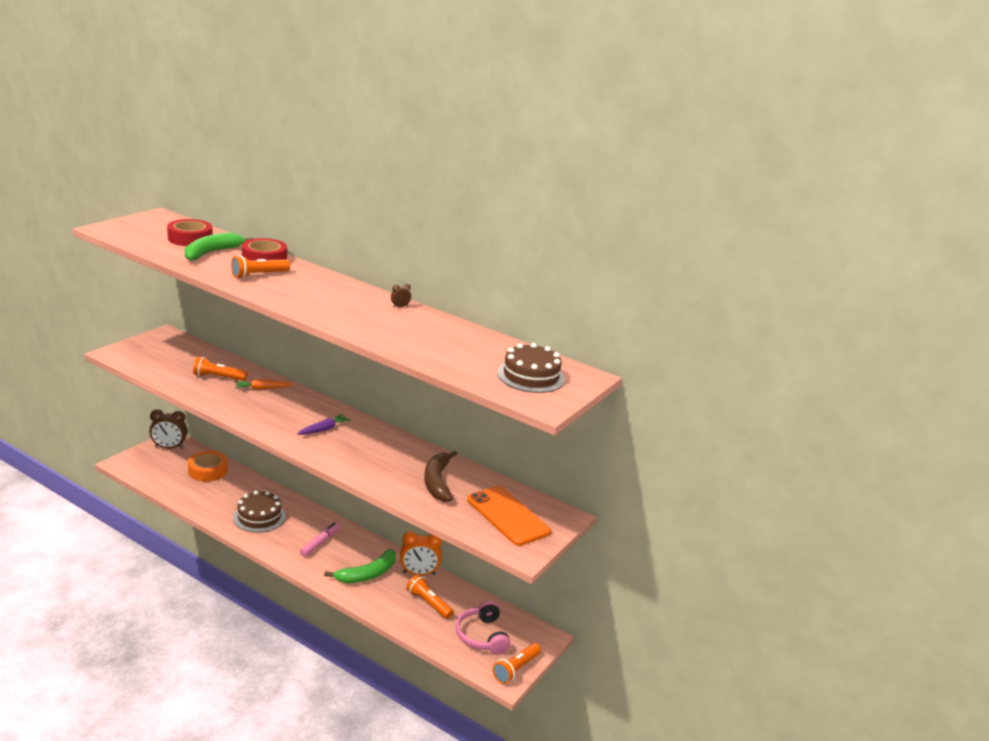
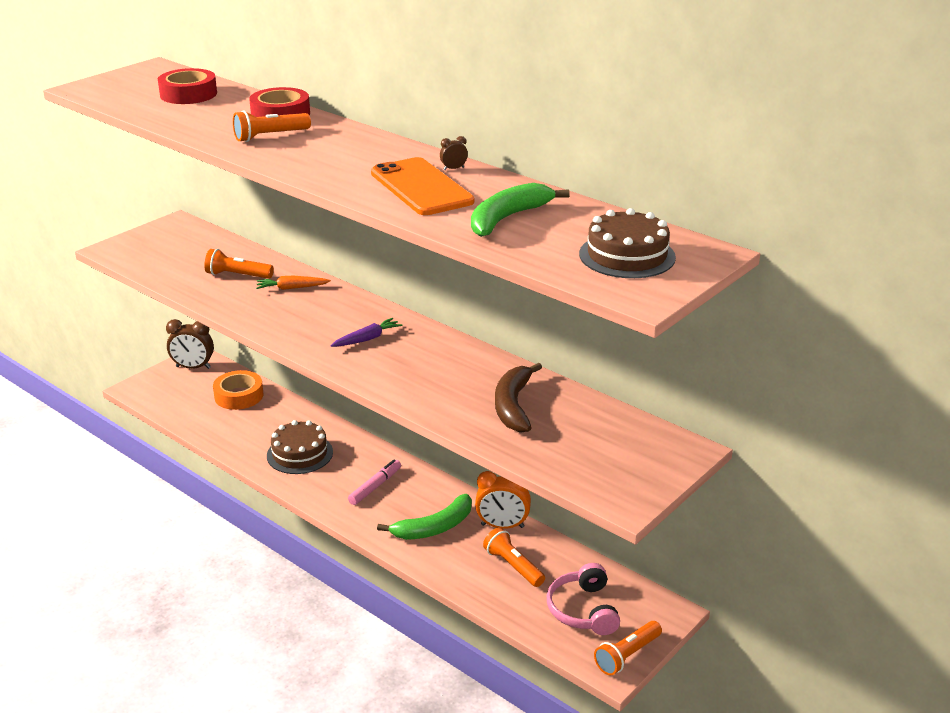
camera: 10 degrees right, 5 degrees up
(211, 252) = (213, 110): green banana -> green banana (507, 218)
(507, 516) = (607, 450): orange phone -> orange phone (421, 187)

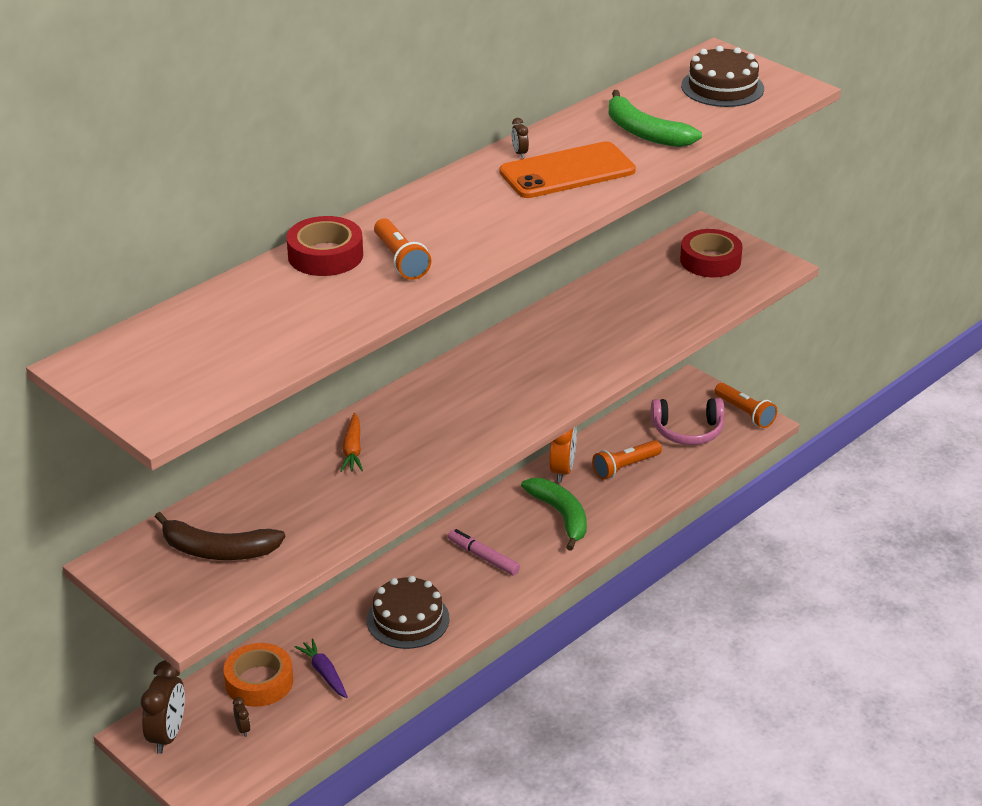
camera: 85 degrees left, 5 degrees up
(188, 94) = (222, 327): red tape -> red tape (710, 261)
(193, 394) = (243, 729): none -> brown clock
(237, 275) = (306, 496): orange flashlight -> none
(367, 339) = (489, 393): purple carrot -> purple carrot (324, 673)
(513, 406) = (630, 309): brown banana -> brown banana (218, 550)

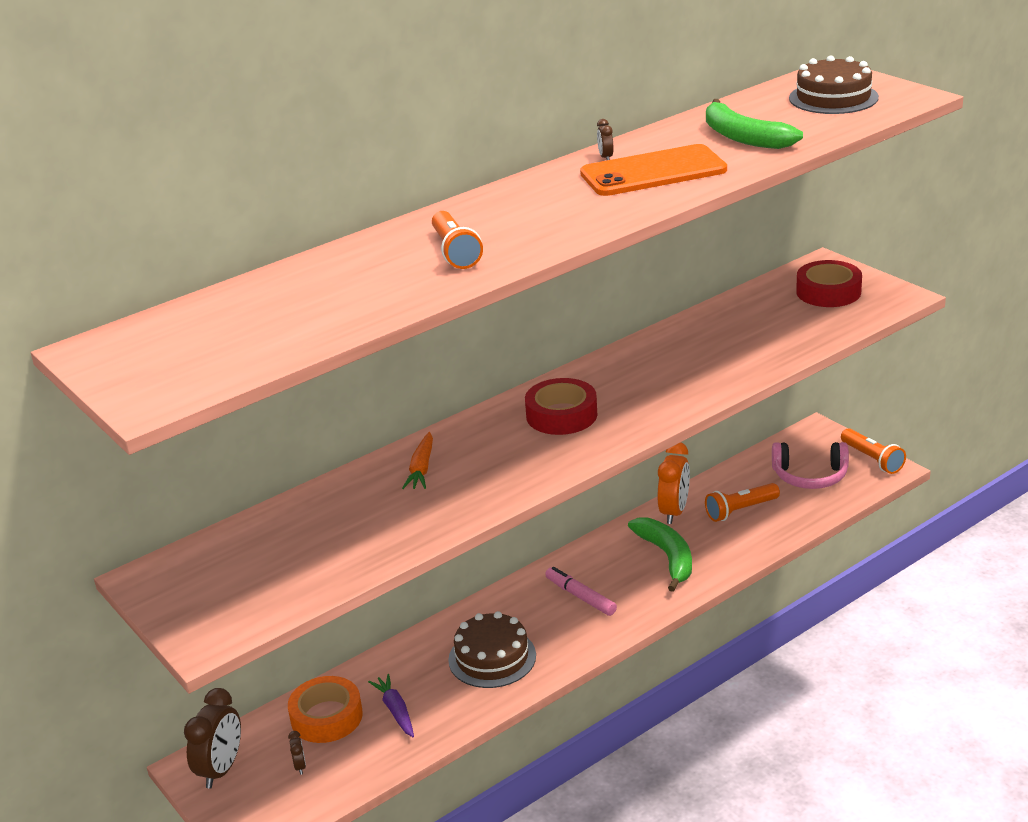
camera: 10 degrees right, 5 degrees down
(218, 550) = (257, 566): brown banana -> none
(325, 255) = (377, 249): red tape -> red tape (561, 415)

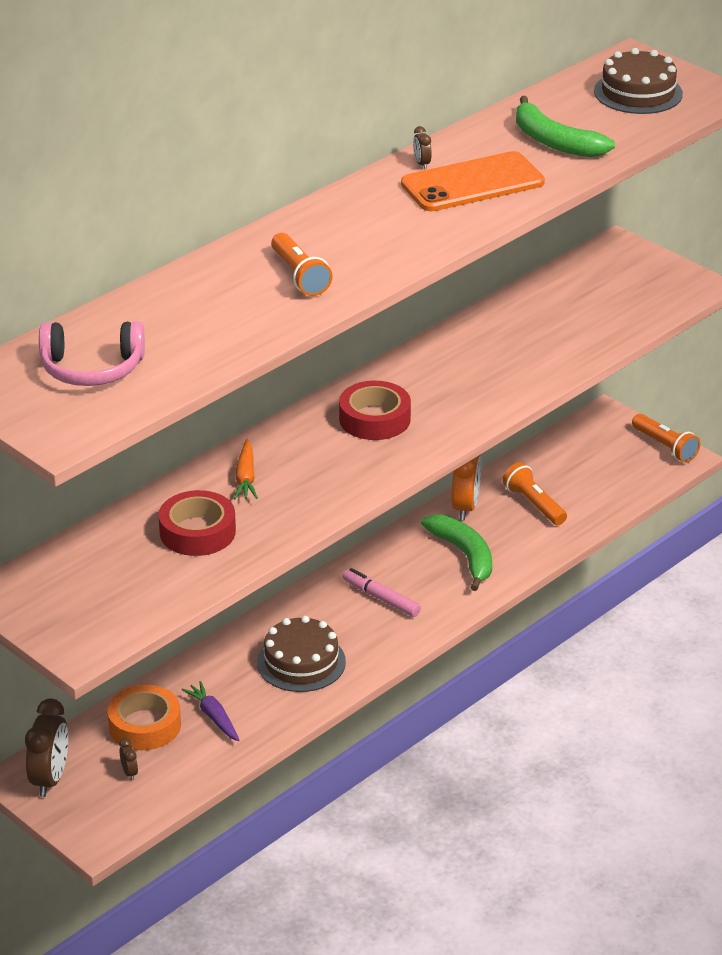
camera: 10 degrees left, 5 degrees up
(740, 510) = (534, 504): orange flashlight -> orange flashlight turned 90 degrees clockwise
(810, 476) = (602, 465): pink headphones -> pink headphones (92, 368)
(828, 292) = (626, 279): red tape -> red tape (197, 532)

